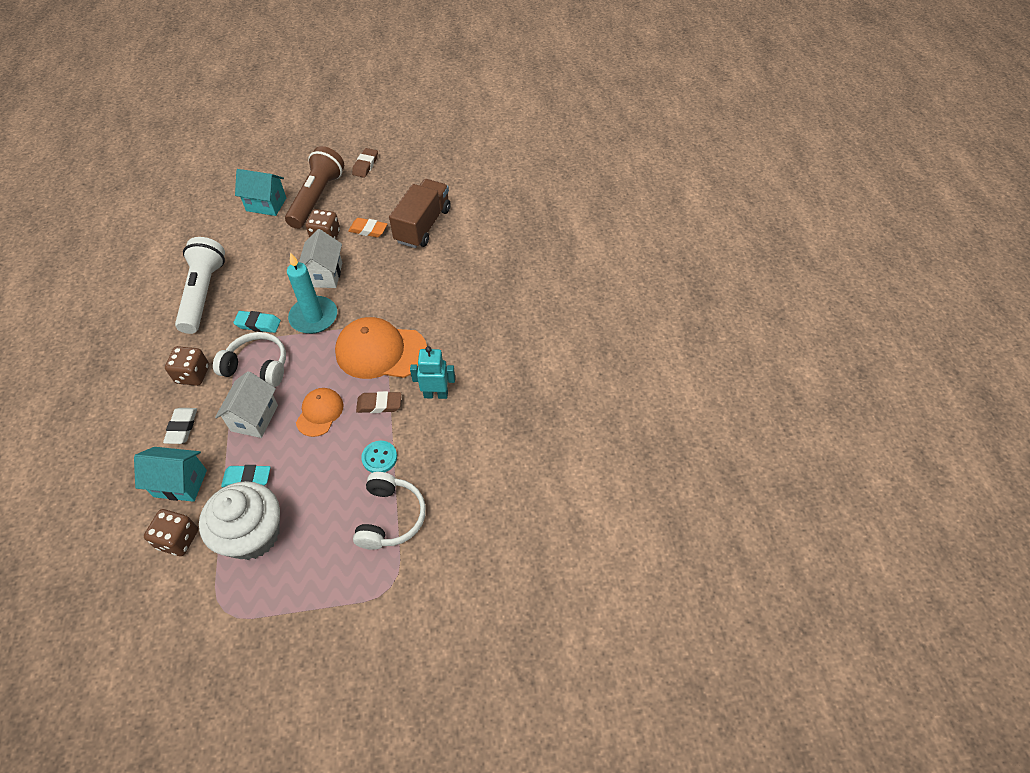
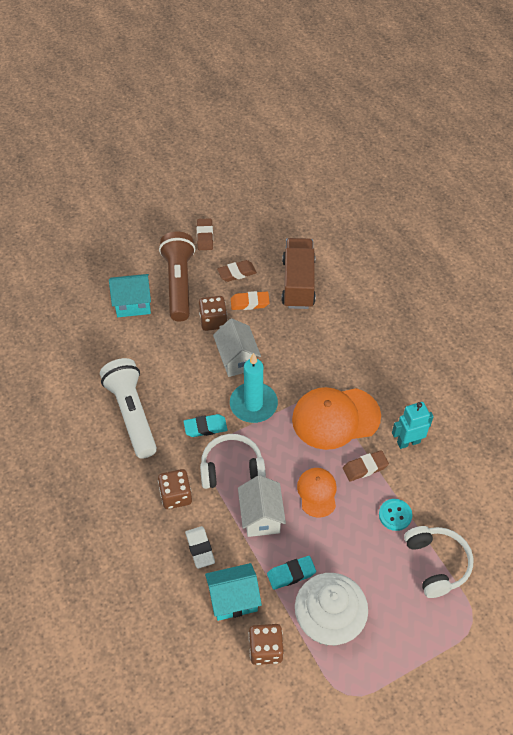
camera: 20 degrees left, 0 degrees up
(373, 202) = (237, 273): none -> brown eraser

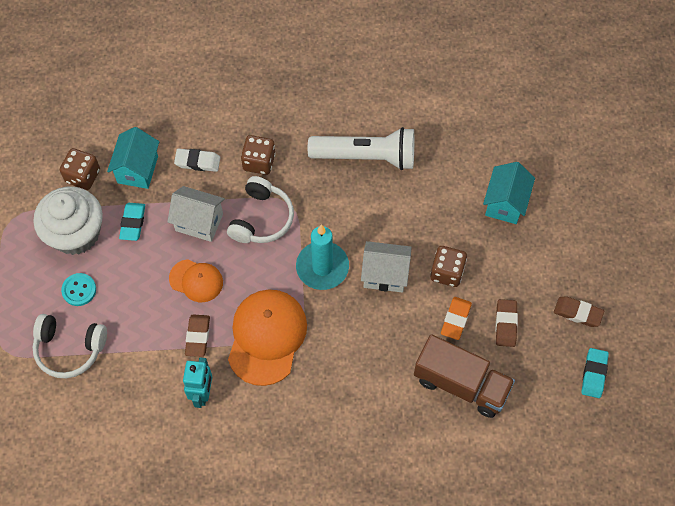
camera: 115 degrees right, 10 degrees up
(179, 284) = (515, 258): brown flashlight -> none
(205, 427) = (318, 213): turquoise eraser -> turquoise eraser (593, 374)
(395, 515) = (135, 338): turquoise button -> turquoise button (79, 290)

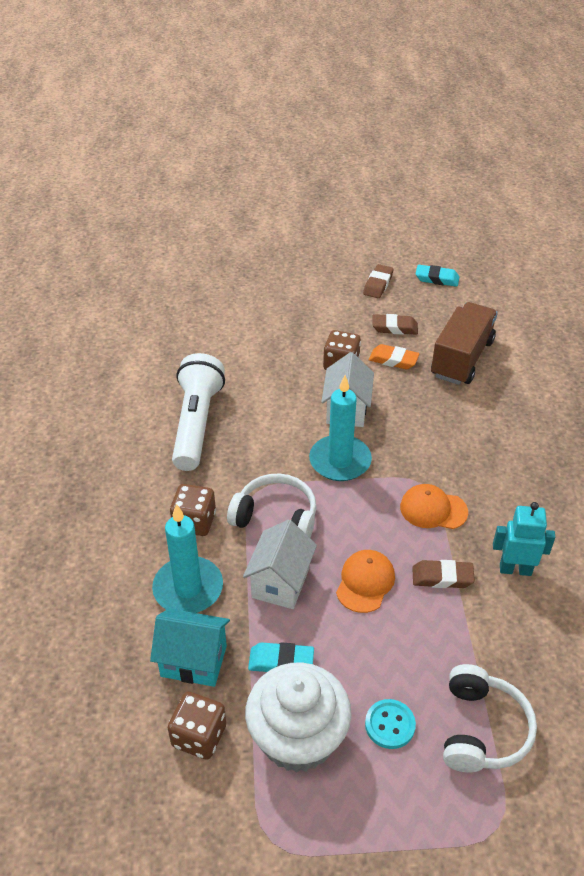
camera: 90 degrees left, 20 degrees down
(197, 162) = (188, 588): white eraser -> turquoise candle
(267, 337) = (433, 509): orange cap -> orange cap, size x0.56
(505, 203) = (261, 323): turquoise house -> none

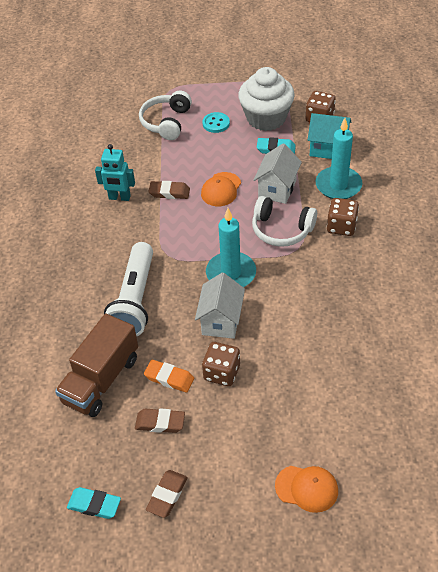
camera: 175 degrees left, 5 degrees up
(196, 423) = (354, 307): white flashlight -> white flashlight (134, 300)
(433, 509) = (165, 236): orange cap -> orange cap (307, 488)

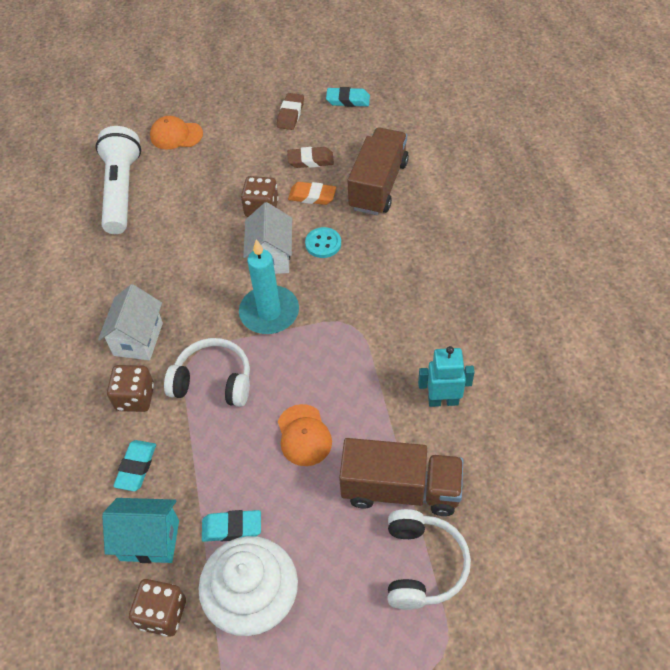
camera: 170 degrees right, 5 degrees up
(134, 300) = (372, 265): white flashlight -> white flashlight (121, 191)
(166, 155) = (400, 489): none -> brown truck
(169, 193) = (375, 419): brown eraser -> none
(216, 123) = (338, 574): turquoise button -> turquoise button (323, 244)
(221, 189) = (304, 435): orange cap -> orange cap turned 150 degrees clockwise
(277, 189) = (224, 448): white house -> white house (138, 339)
(338, 185) = (136, 467): turquoise candle -> turquoise eraser

